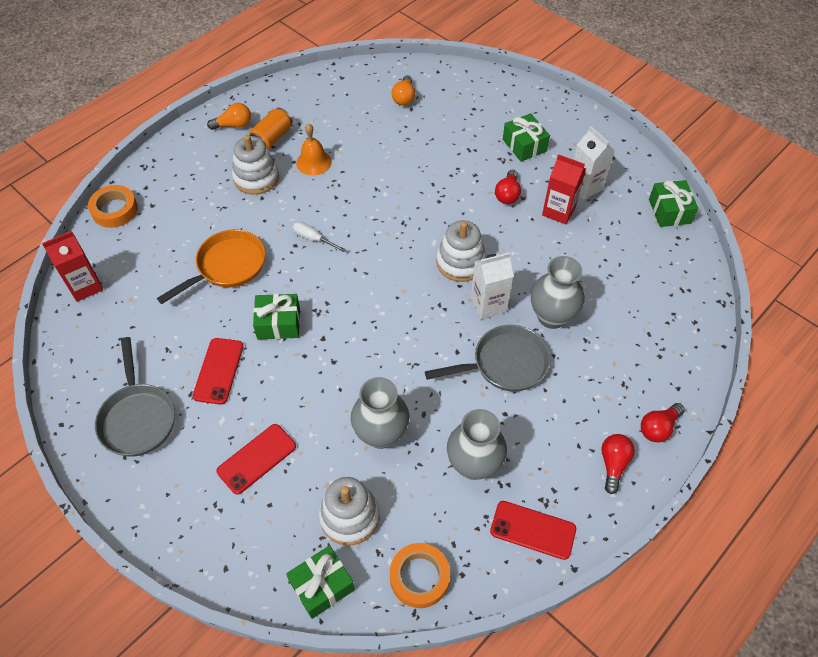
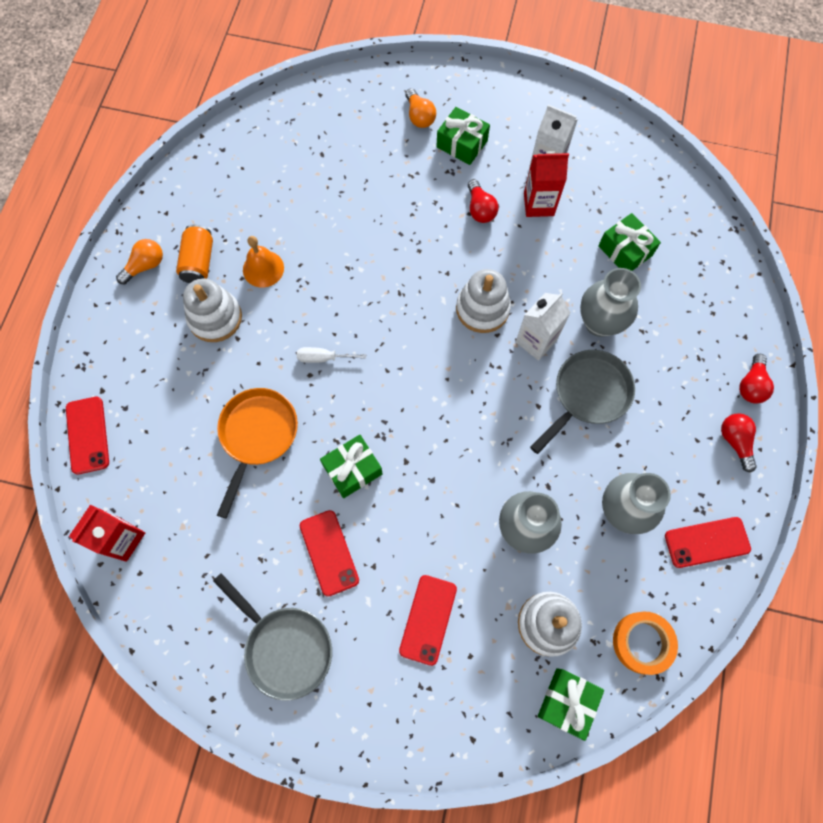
camera: 30 degrees left, 15 degrees up
(115, 210) = (87, 435): orange tape -> red phone
(404, 98) = (306, 144): orange light bulb -> orange light bulb (419, 116)
(669, 211) = (637, 153): green gift -> green gift (625, 251)

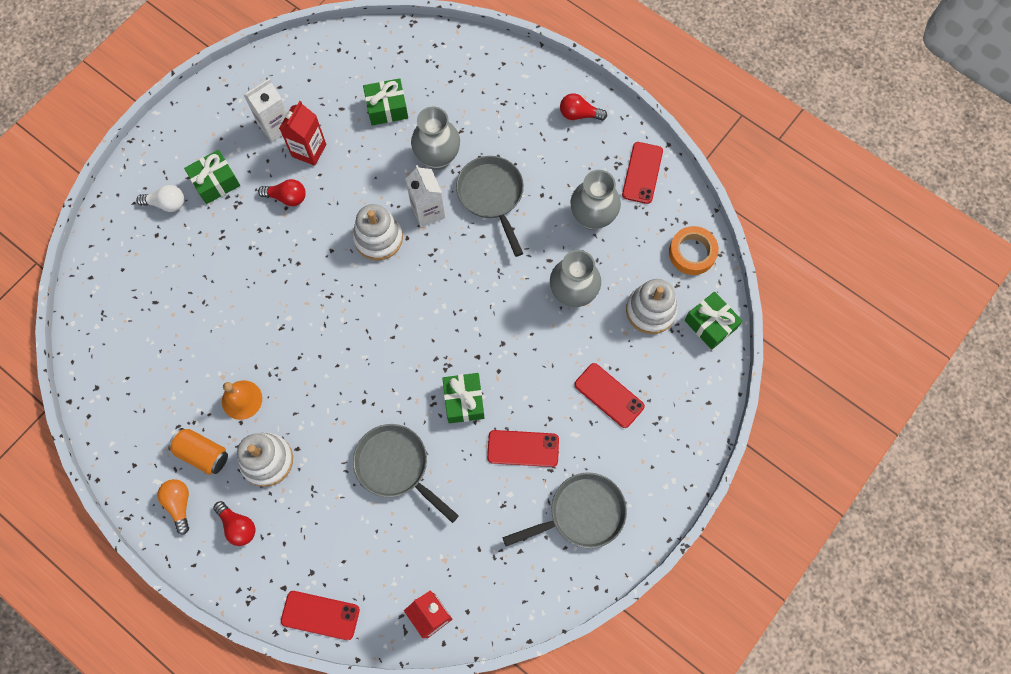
camera: 65 degrees left, 0 degrees up
(257, 435) = (396, 466): orange pan -> grey pan
(323, 358) = (354, 383): white screwdriver -> none
(419, 116) = (167, 203): orange light bulb -> white light bulb
(751, 385) = (542, 80): red light bulb -> red light bulb (238, 526)

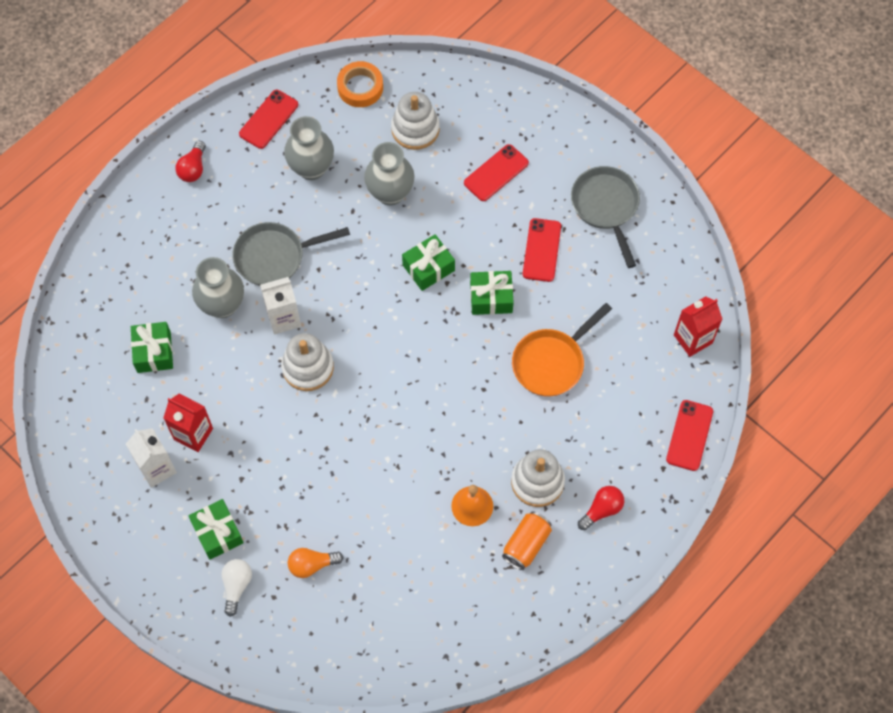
camera: 85 degrees left, 5 degrees down
(179, 504) = (576, 567): orange light bulb -> orange light bulb (312, 565)
(287, 197) = (247, 457): red light bulb -> none
(396, 466) = (551, 362): grey pan -> orange pan
(642, 173) = (269, 119): red phone -> red phone turned 75 degrees counterclockwise
(710, 324) = (434, 82): green gift -> green gift (428, 268)

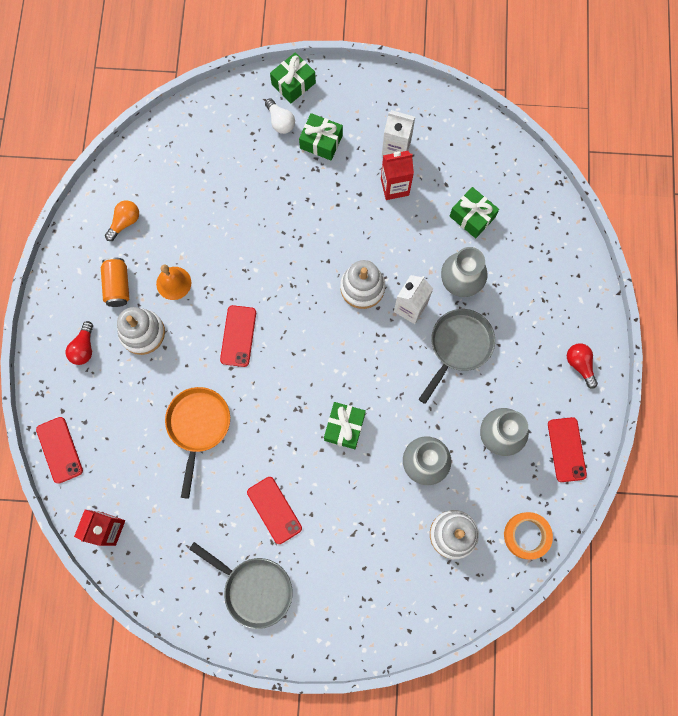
camera: 140 degrees right, 10 degrees up
(312, 565) = (245, 168): orange light bulb -> orange light bulb (125, 222)
(491, 298) = (280, 440): green gift -> green gift (293, 83)
(496, 173) = (360, 548): red phone -> red phone (238, 336)

